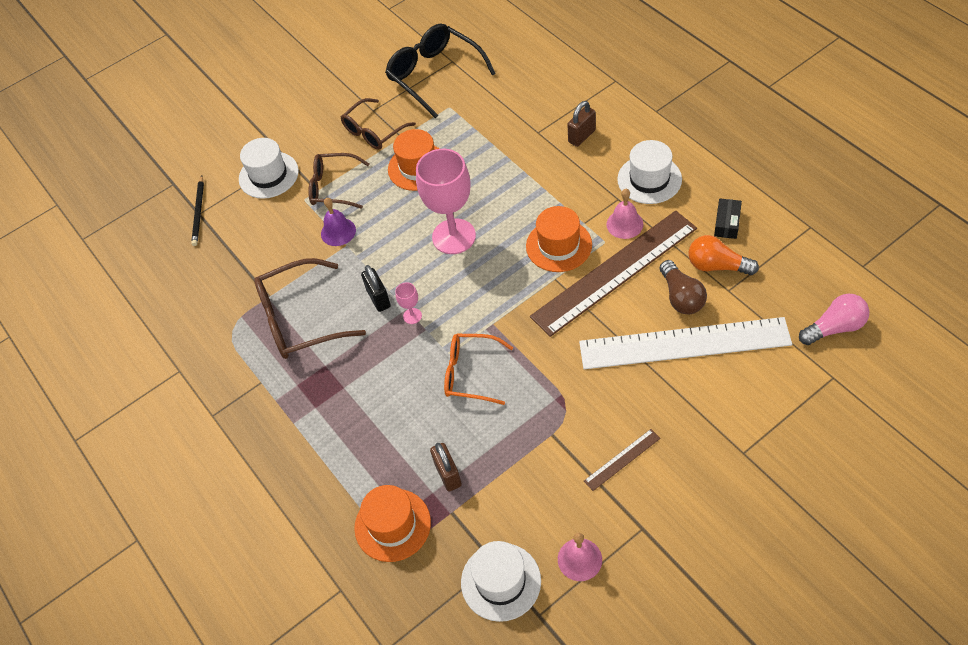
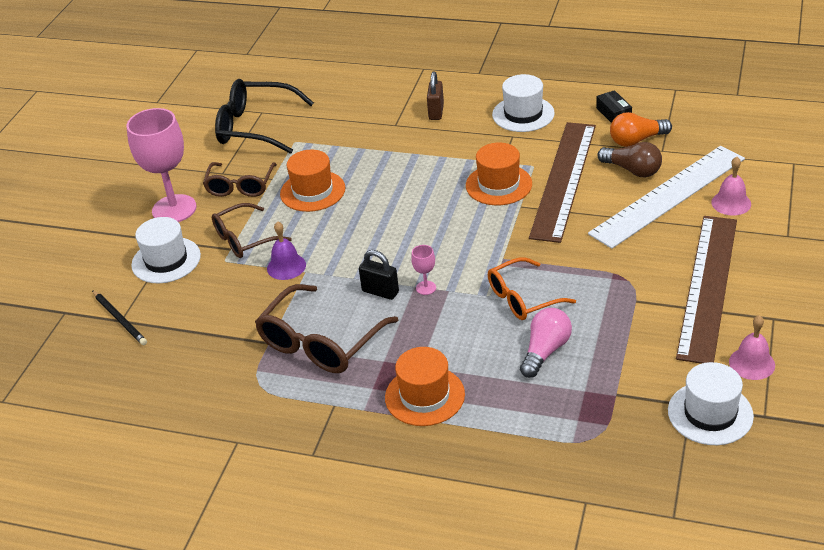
camera: 40 degrees left, 15 degrees down
(392, 525) = (577, 431): orange hat -> orange hat (424, 396)
(448, 474) = (583, 372): brown padlock -> none
(454, 236) = (400, 220): pink goblet -> pink goblet (174, 209)
(622, 459) = (708, 286): brown ruler -> brown ruler, size x2.46
(624, 224) = (536, 148): pink bell -> pink bell (731, 203)
(834, 327) = (760, 136): pink light bulb -> pink light bulb (545, 351)

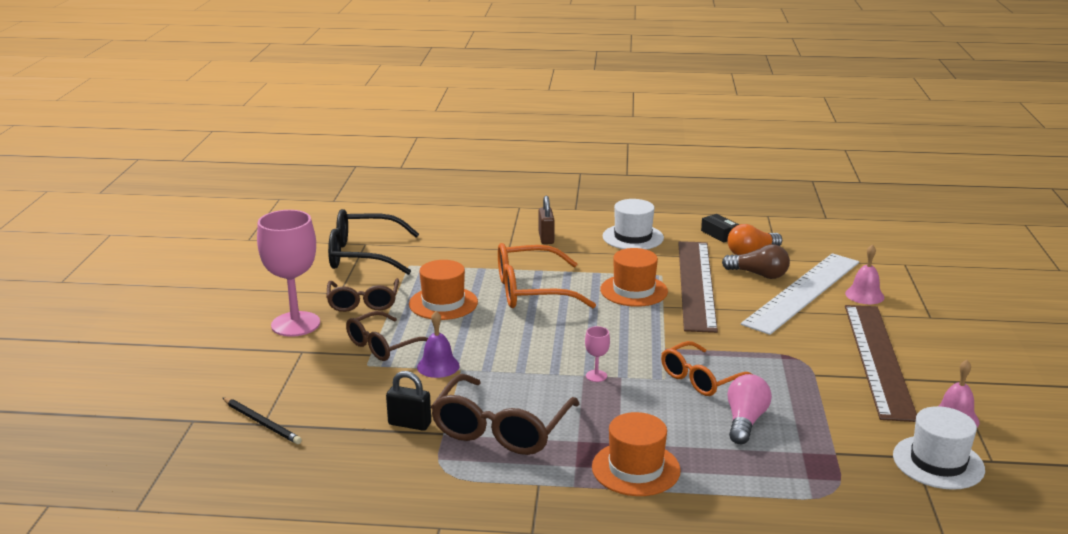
camera: 15 degrees left, 15 degrees down
(166, 260) = (300, 368): white hat -> none
(380, 292) = (549, 382): black padlock -> black padlock (409, 424)
(400, 180) = (532, 291): none -> orange glasses

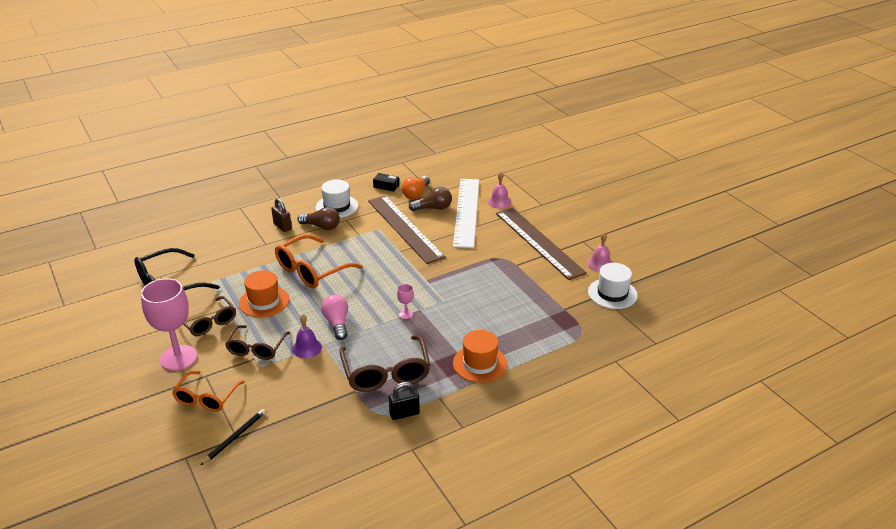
camera: 35 degrees left, 10 degrees up
(262, 423) = (235, 437): black pencil -> black pencil turned 60 degrees counterclockwise
(409, 424) = (329, 394): black padlock -> black padlock (404, 413)
(592, 252) = (321, 227): none -> brown light bulb
(634, 290) = (373, 246): orange hat -> none
(701, 378) = (463, 292): orange glasses -> orange glasses (207, 397)
(745, 421) = (507, 309): pink light bulb -> pink light bulb (337, 323)

